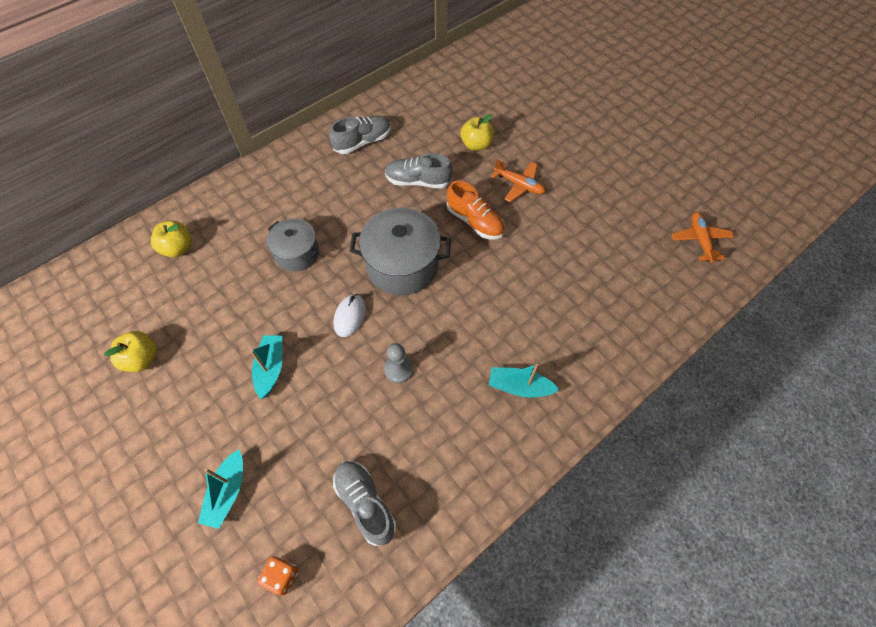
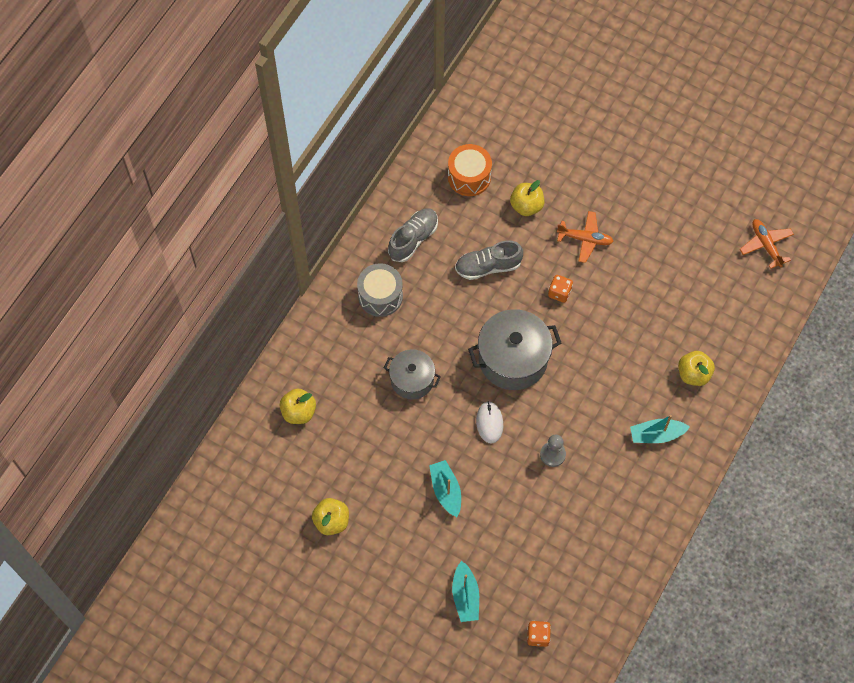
camera: 20 degrees left, 5 degrees up
(309, 176) = (380, 296): none -> grey drum
(365, 503) = (574, 566): grey shoe -> none
(436, 110) = (469, 177): none -> orange drum
(475, 221) = (559, 293): orange shoe -> orange dice
(583, 337) = (693, 374): none -> yellow apple

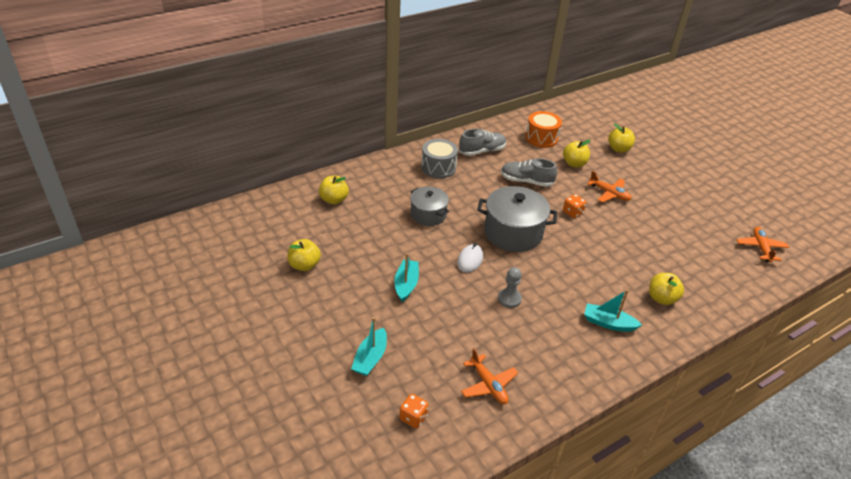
camera: 25 degrees right, 25 degrees down
(565, 150) = (618, 149): none -> yellow apple
(583, 567) = (488, 385): none -> orange plane

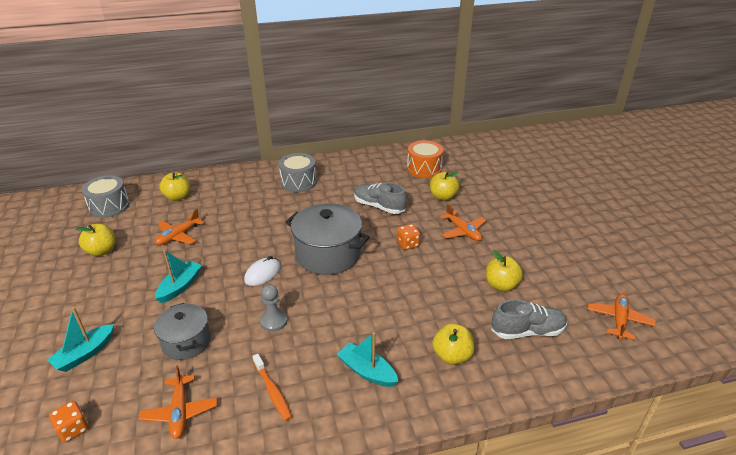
camera: 20 degrees right, 5 degrees down
(272, 220) = (109, 206): none -> grey drum
(366, 238) = (178, 236): none -> orange plane
(428, 215) = (255, 223): grey pot -> grey pot (186, 342)
(482, 151) = (353, 173): grey shoe -> grey shoe (527, 331)
(548, 353) = (272, 391): none -> orange toothbrush
(618, 149) = (503, 189): yellow apple -> yellow apple (501, 285)

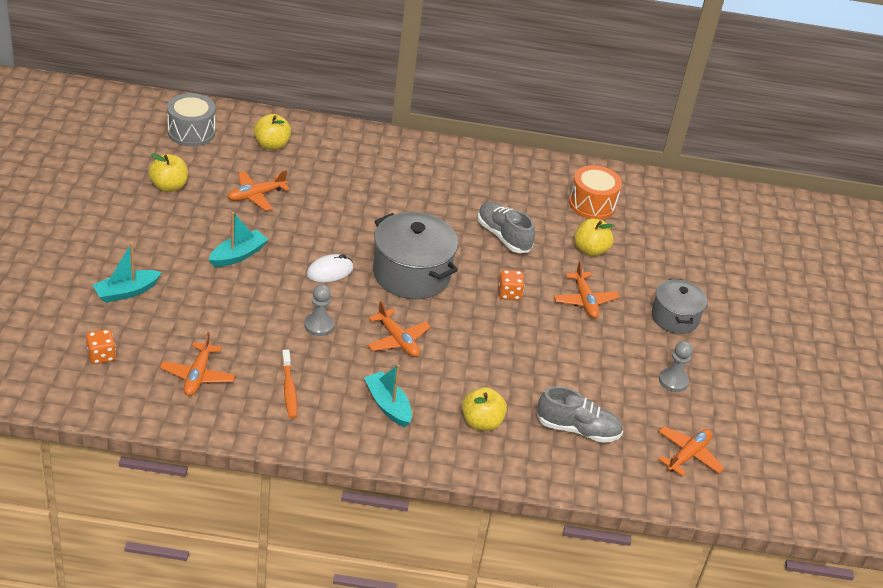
camera: 15 degrees right, 5 degrees up
(186, 342) = (225, 315): grey pot -> grey pot (675, 318)
(298, 182) = (423, 172): grey drum -> none
(345, 310) = (398, 340): none -> orange plane
(501, 285) = (584, 375): yellow apple -> none
(563, 266) = (673, 381): none -> grey pawn

